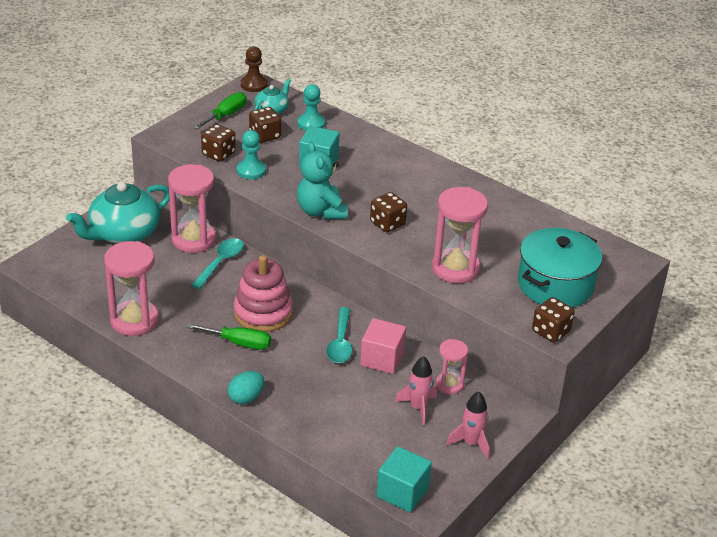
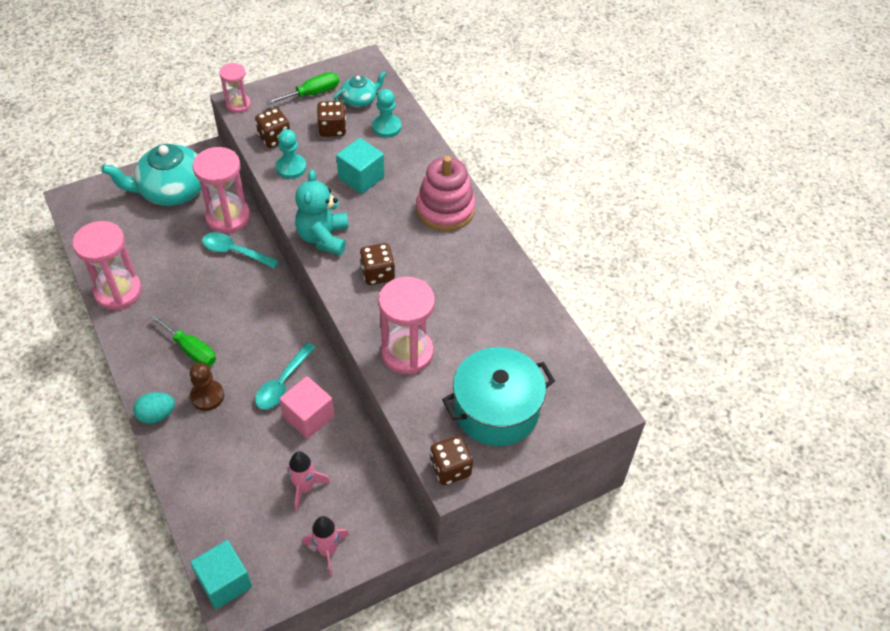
camera: 25 degrees right, 15 degrees up
(221, 263) = (235, 251): turquoise spoon -> turquoise spoon turned 120 degrees counterclockwise
(253, 85) = (363, 64): brown pawn -> brown pawn (207, 396)
(263, 313) = (234, 323): pink stacking toy -> pink stacking toy (445, 209)
(449, 384) = (352, 472): pink hourglass -> pink hourglass (238, 104)

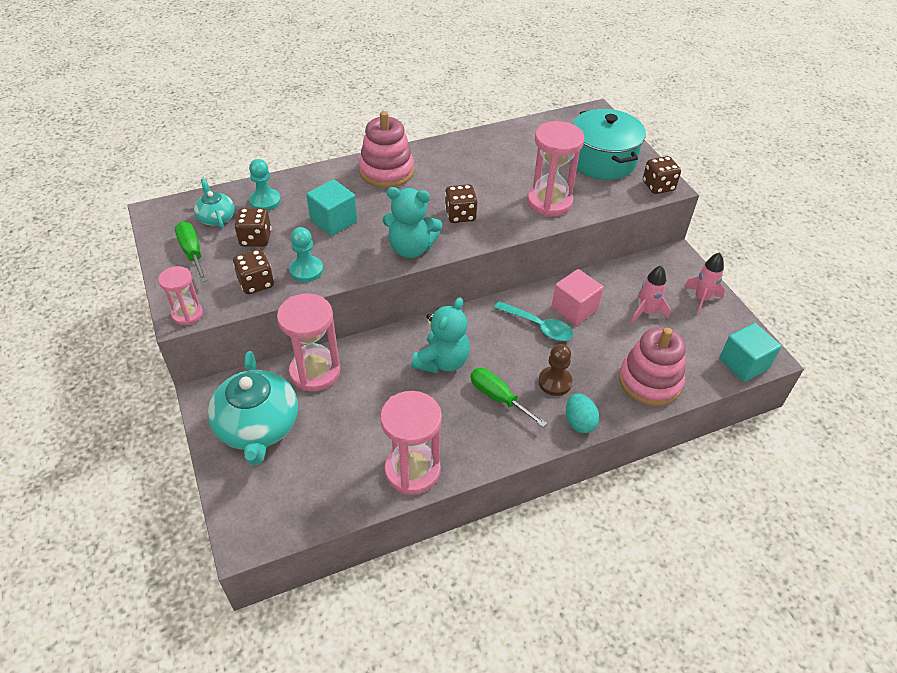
camera: 85 degrees left, 5 degrees down
(191, 350) = (498, 397): green screwdriver -> green screwdriver turned 90 degrees counterclockwise
(204, 482) = (650, 381): none -> pink stacking toy
(235, 251) = (368, 365): turquoise spoon -> none
(237, 305) = (442, 361): none -> turquoise teddy bear

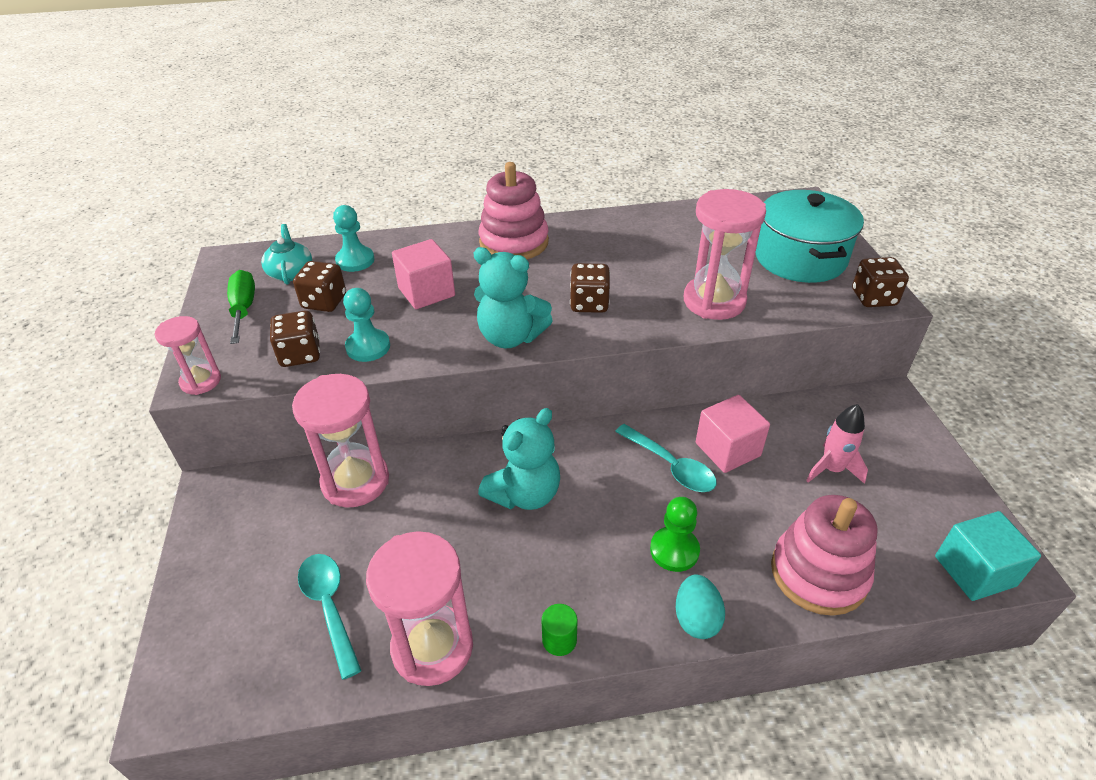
camera: 15 degrees right, 5 degrees down
(258, 427) = (255, 543): turquoise teapot -> none
(331, 459) = (329, 607): none -> turquoise spoon
(333, 221) = (426, 292): turquoise cube -> pink cube
(495, 451) = (559, 640): none -> green cylinder
(498, 397) = (586, 559): green screwdriver -> none
(555, 382) = (674, 550): brown pawn -> green pawn
(701, 299) = (919, 463): pink rocket -> none

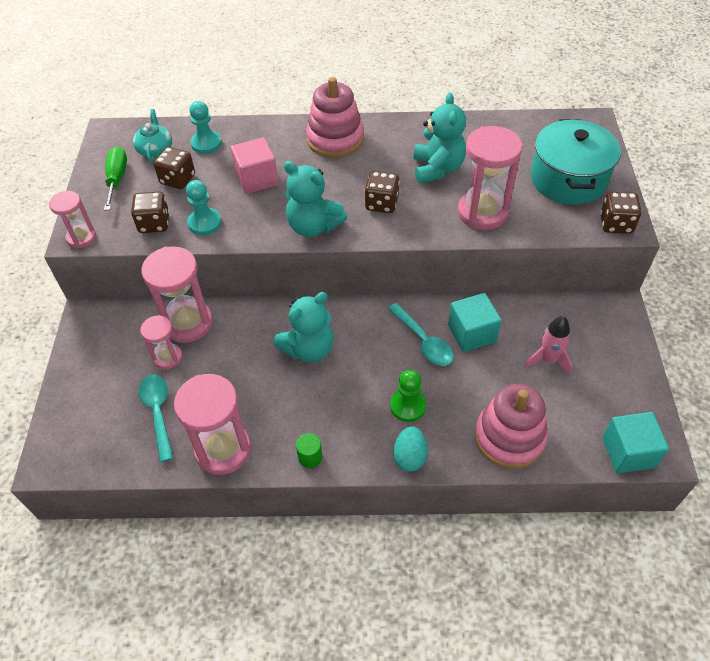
camera: 10 degrees right, 10 degrees up
(333, 529) = (167, 357): none -> pink hourglass
(645, 261) = (437, 169): none -> turquoise teddy bear
(727, 449) = (471, 333): pink cube -> turquoise cube

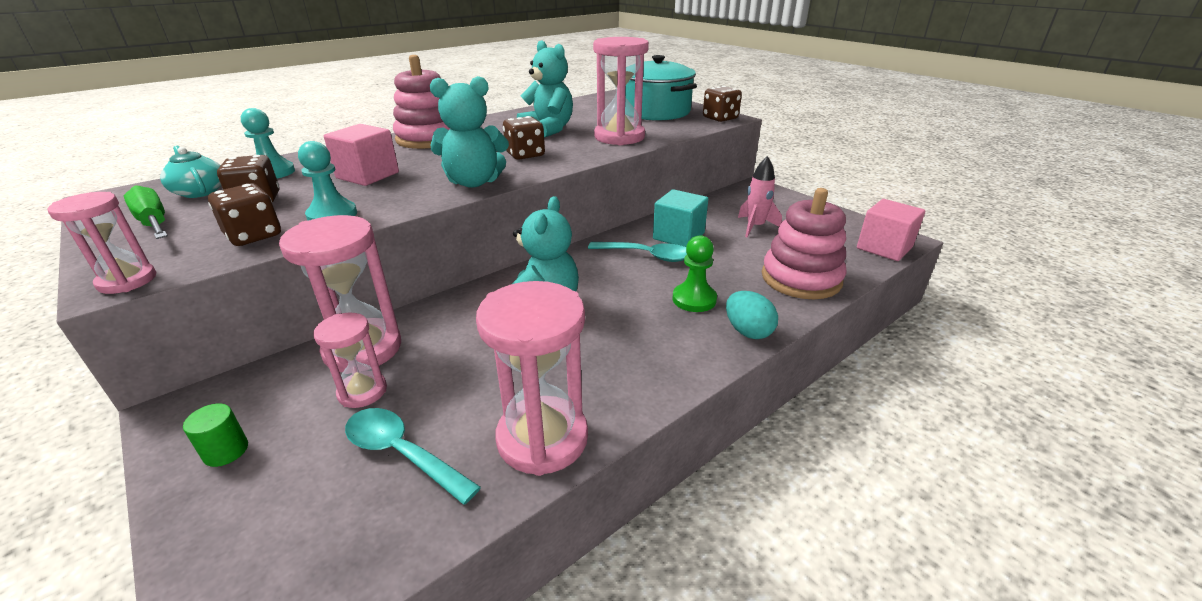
camera: 40 degrees left, 20 degrees down
(310, 457) = (656, 385): green cylinder -> green cylinder (226, 451)
(628, 452) = (884, 248): turquoise cube -> pink cube

